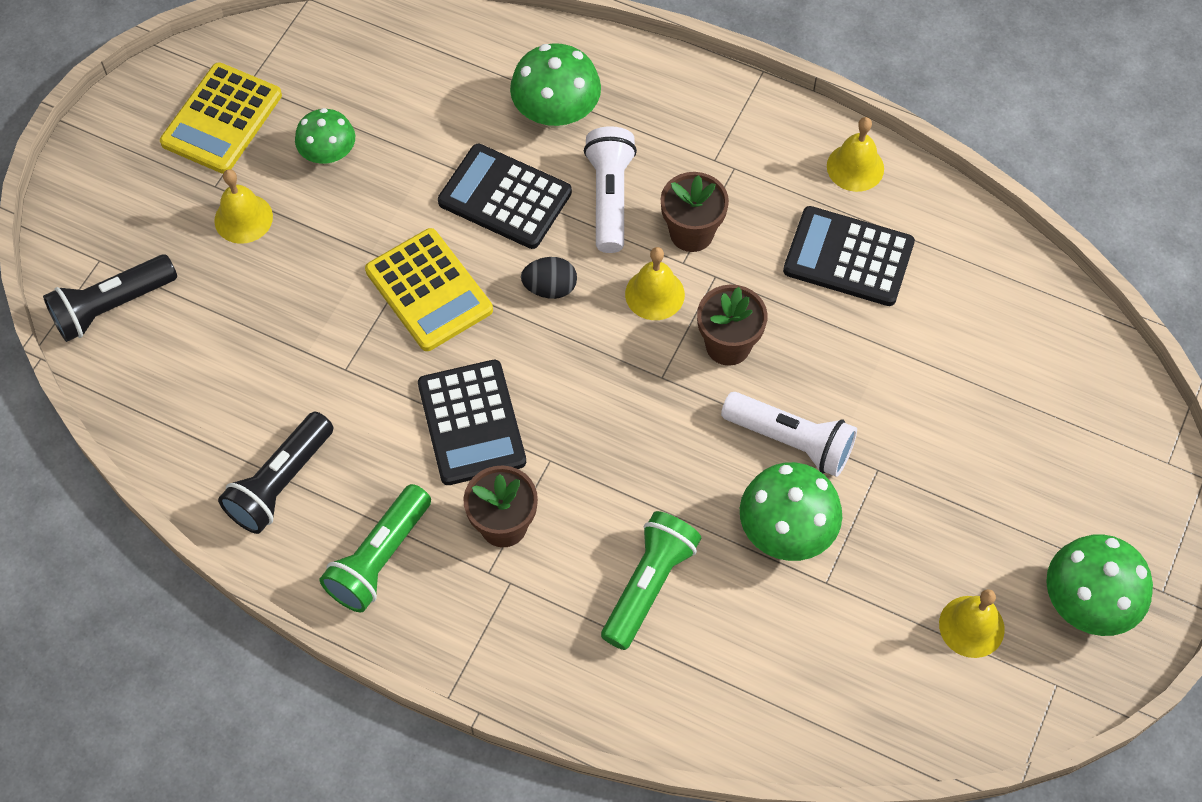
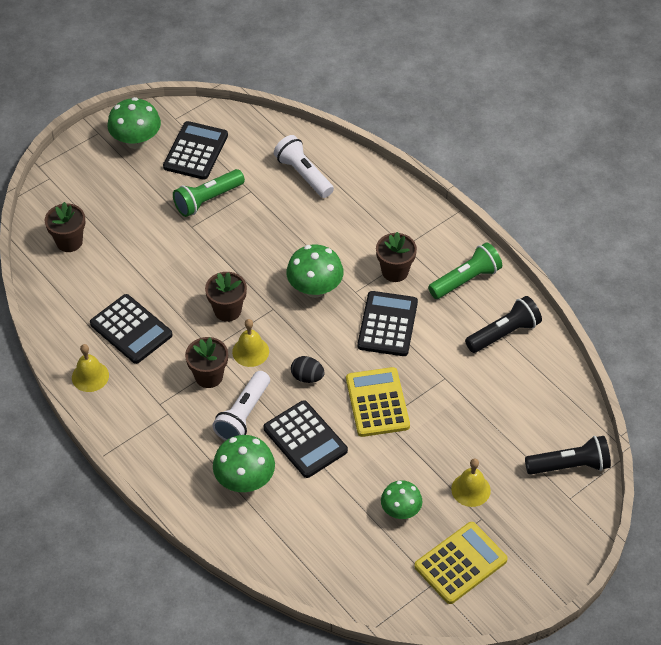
camera: 155 degrees left, 10 degrees down
(649, 585) = (336, 220): green flashlight -> green flashlight (207, 200)
(786, 531) = (255, 218): green mushroom -> green mushroom (315, 288)
(791, 441) = (225, 254): white flashlight -> white flashlight (303, 174)
(971, 626) = (196, 151): yellow bell -> black calculator
(1045, 360) = (69, 242): none -> brown flower pot

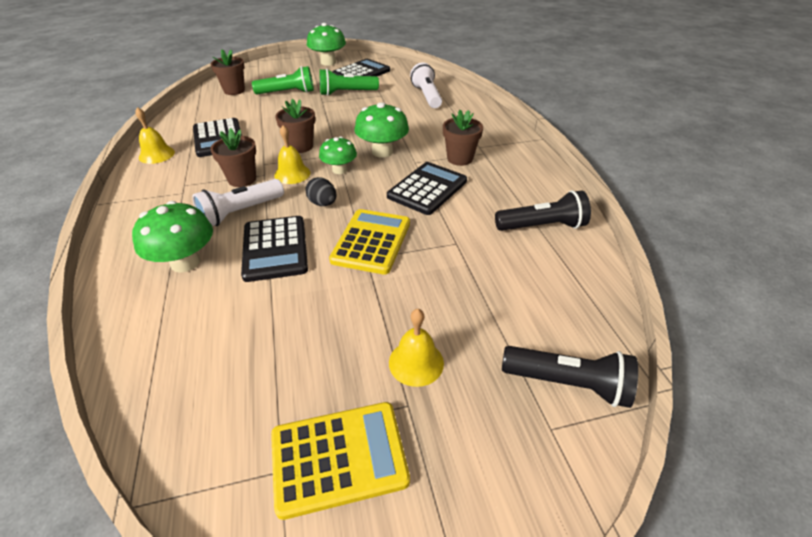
camera: 25 degrees right, 10 degrees down
(400, 510) = (313, 353): green mushroom -> green mushroom (339, 170)
(466, 280) = (523, 179): green flashlight -> green flashlight (288, 93)

